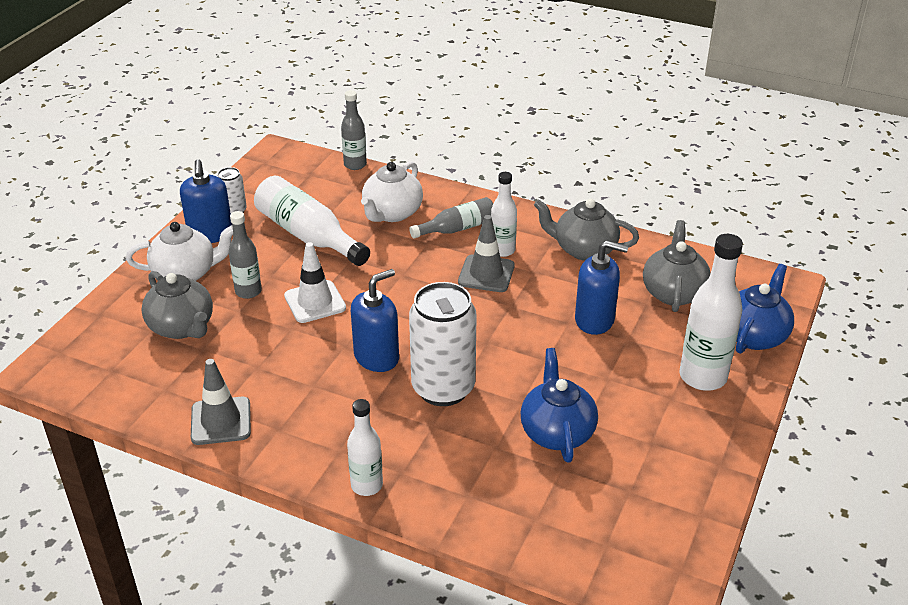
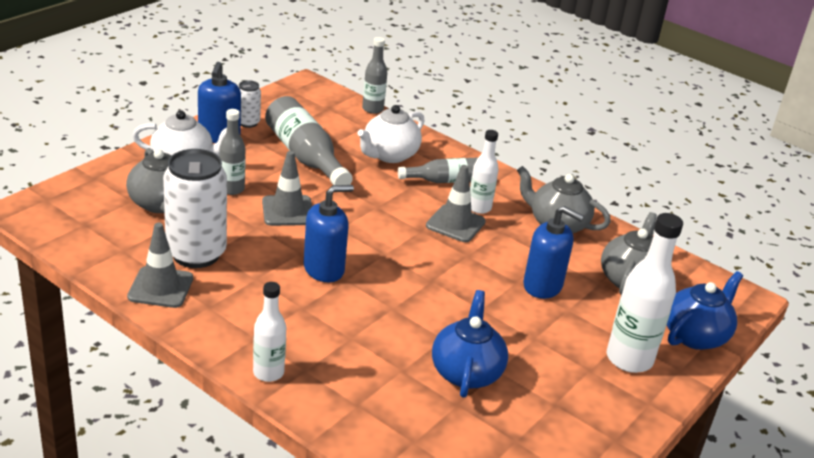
camera: 10 degrees right, 5 degrees down
(308, 235) = (305, 156): white bottle -> grey bottle
(315, 302) = (287, 211): white traffic cone -> grey traffic cone
(443, 388) = (374, 309): white can -> white can (196, 254)

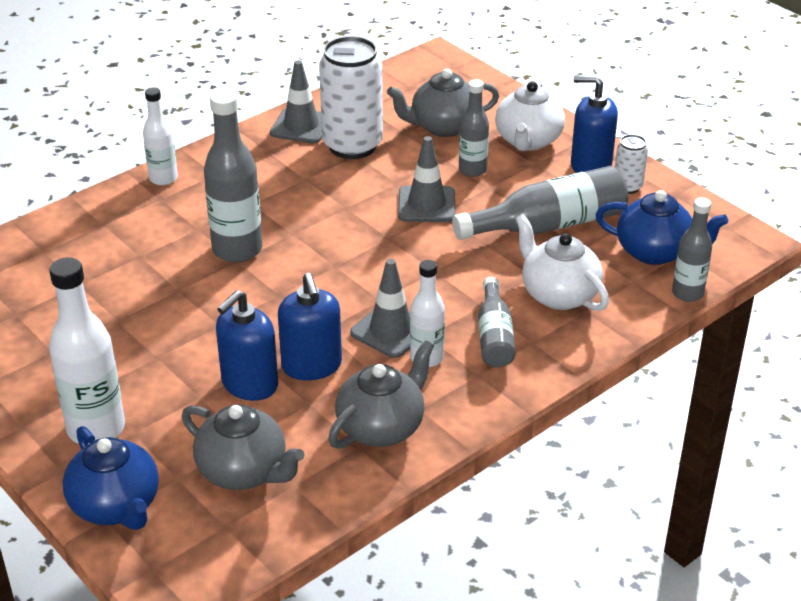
camera: 105 degrees right, 5 degrees up
(324, 269) = (313, 221): blue soap dispenser -> blue soap dispenser (311, 366)
(377, 309) = (237, 249): none -> grey bottle
(466, 372) = (121, 297): blue teapot -> blue teapot (655, 252)

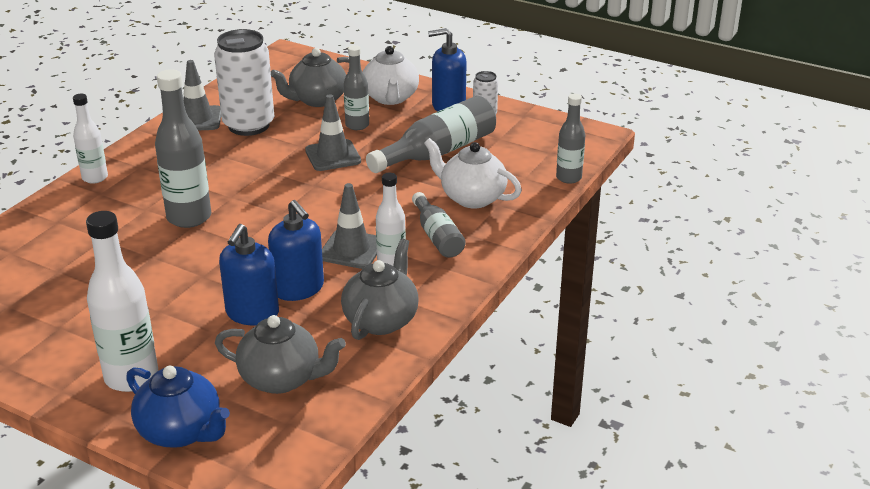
camera: 20 degrees left, 5 degrees down
(655, 252) = (529, 155): blue teapot -> none

